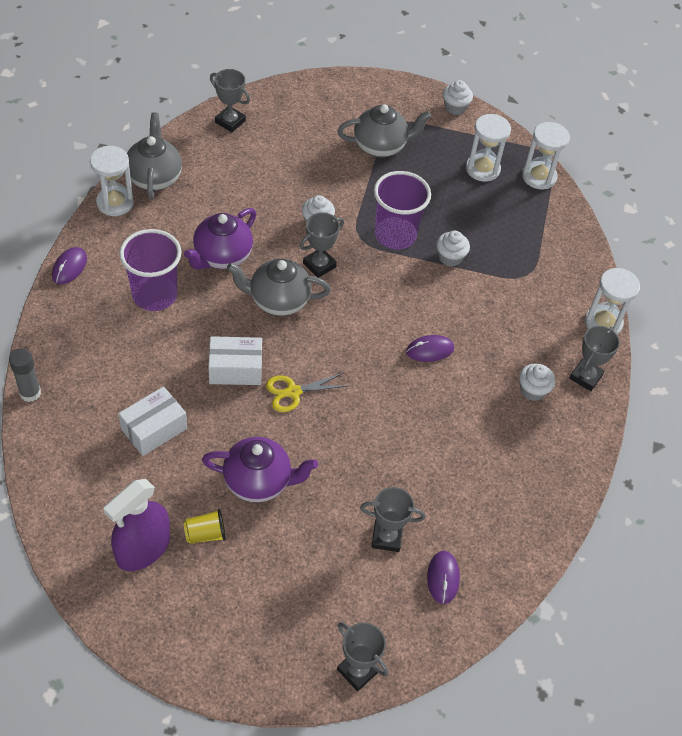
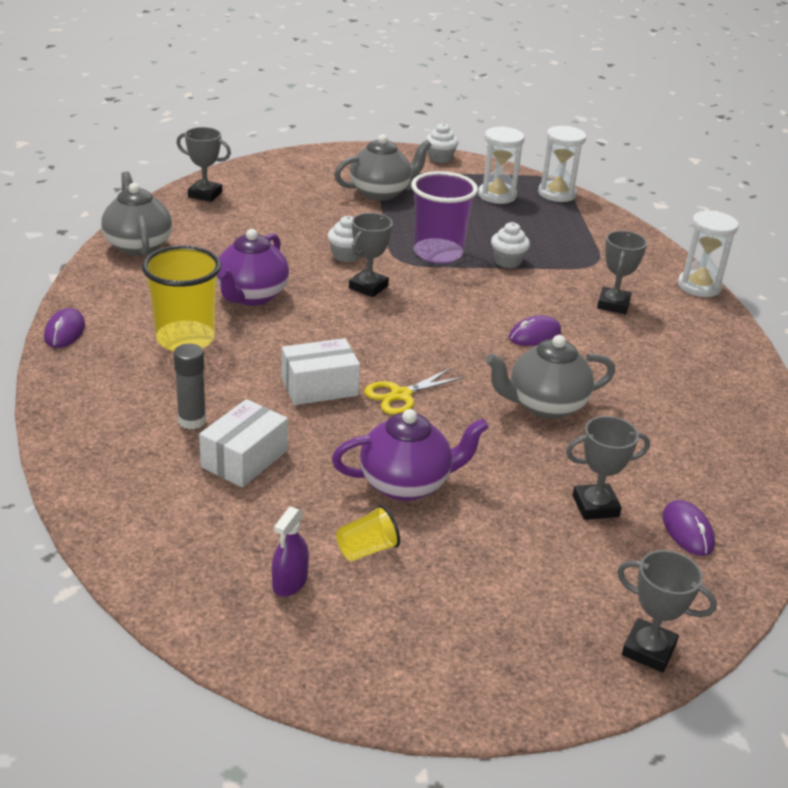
camera: 15 degrees left, 20 degrees down
(30, 393) = (59, 453): grey glue stick -> grey glue stick (192, 421)
(115, 203) = (99, 271): white hourglass -> none
(143, 549) = (290, 582): purple spray bottle -> purple spray bottle, size x0.52
(154, 295) = (185, 339): purple cup -> yellow cup
(278, 300) = (338, 322): grey teapot -> grey teapot (545, 405)
(533, 390) = (667, 349): white cupcake -> none
(585, 377) = (713, 329): grey trophy -> grey trophy (613, 304)

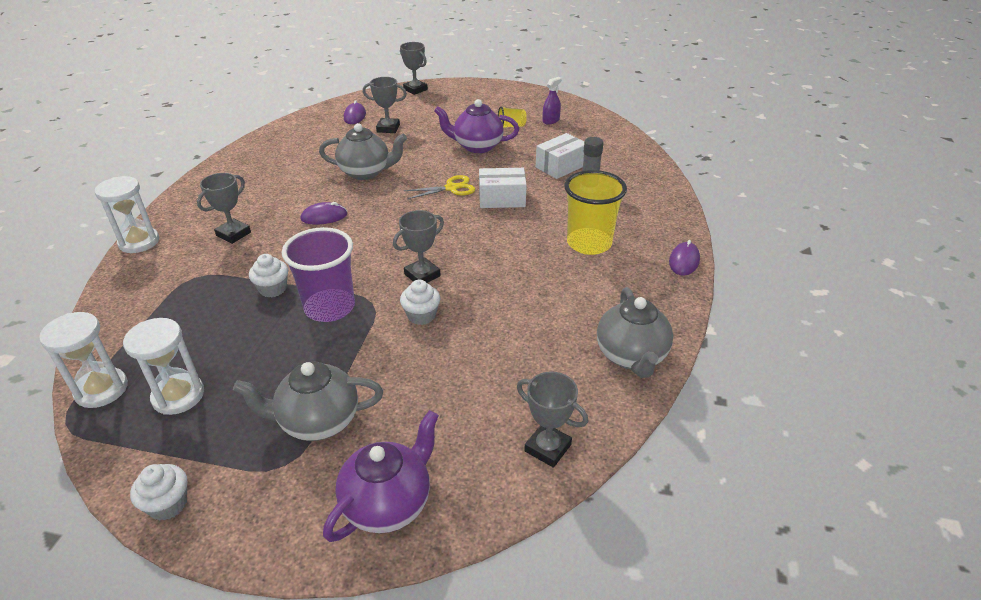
camera: 160 degrees left, 5 degrees up
(251, 296) = (528, 277): purple teapot -> purple teapot (388, 504)

